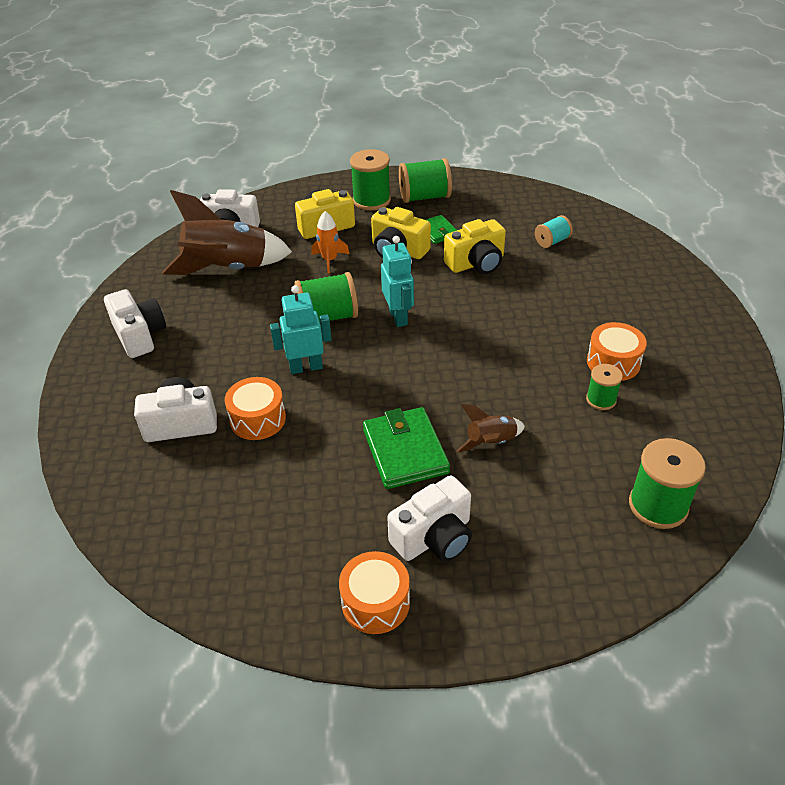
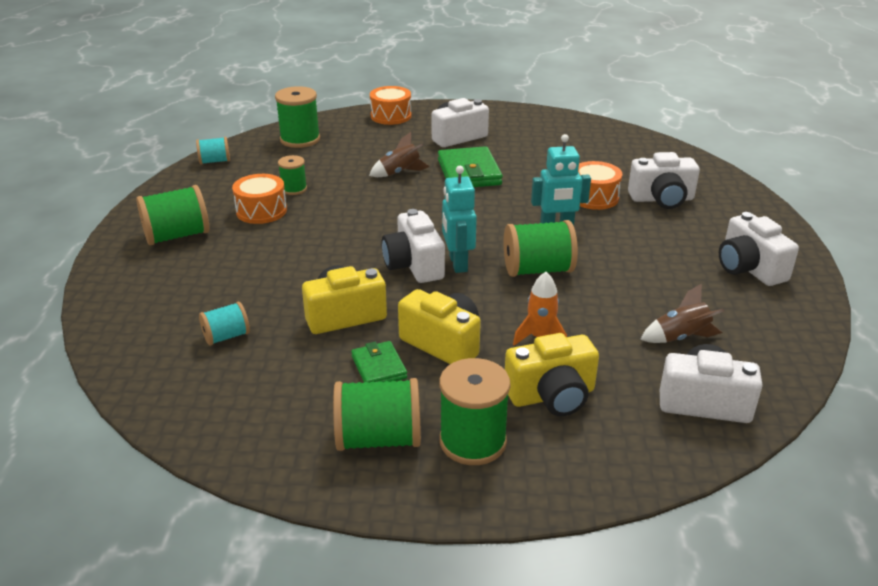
camera: 175 degrees left, 10 degrees down
(227, 269) = (680, 337): brown rocket -> brown rocket, size x0.48
(375, 602) = (498, 119): orange drum -> orange drum (391, 116)
(436, 312) = (414, 265): none -> white camera
(669, 323) = (177, 235): none -> green spool
(733, 441) = (215, 161): none -> turquoise spool

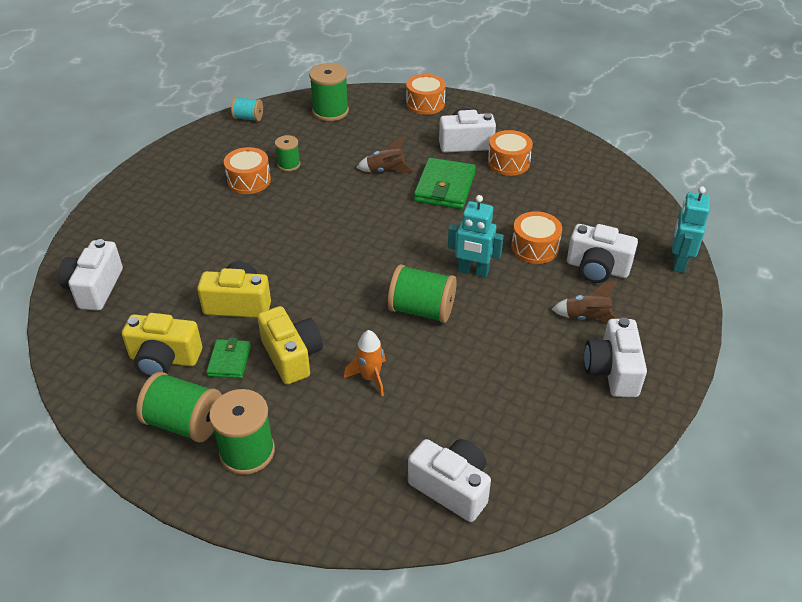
camera: 25 degrees right, 10 degrees up
(177, 235) = (173, 187): green spool -> none
(226, 336) = (145, 295): turquoise spool -> none
(414, 265) = (326, 272): white camera -> white camera (95, 288)
(457, 263) = (361, 282): turquoise robot -> turquoise robot (678, 262)
(510, 142) = (508, 162): none -> orange drum
(552, 395) = (336, 435): yellow camera -> yellow camera (164, 359)
(680, 337) = (486, 419): brown rocket -> brown rocket (586, 317)

